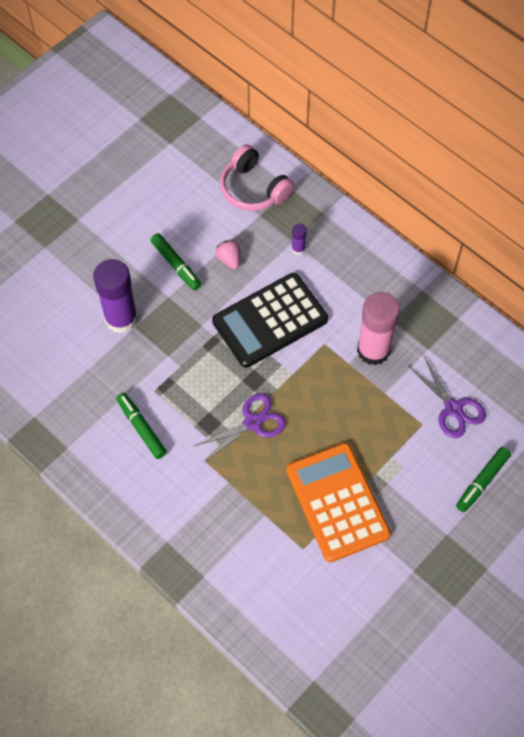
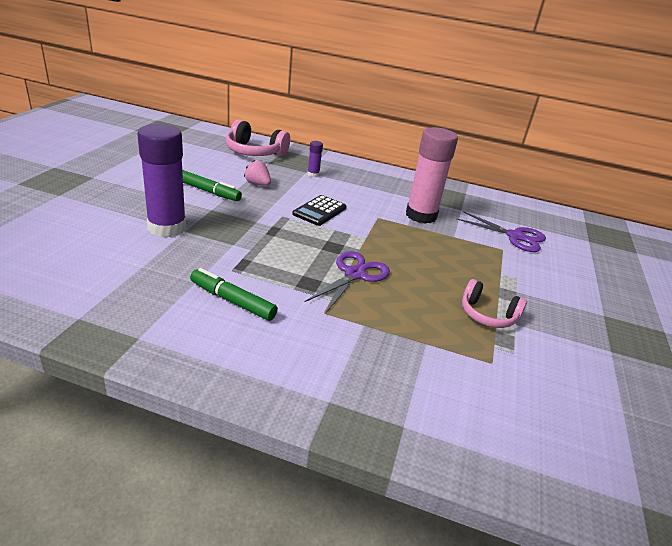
camera: 30 degrees left, 30 degrees down
(270, 321) = (319, 211): black calculator -> black calculator, size x0.52
(337, 502) = (487, 315): orange calculator -> pink headphones
(482, 481) = (587, 274): green marker -> none

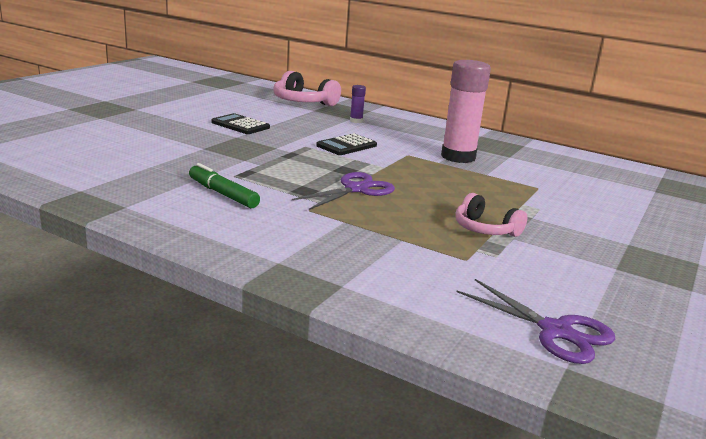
camera: 15 degrees right, 10 degrees down
(167, 227) = (187, 144): purple glue stick -> none
(208, 191) = (240, 125): green marker -> black calculator
(257, 184) = (293, 124): pink strawberry -> none
(515, 236) = (561, 180): purple scissors -> purple scissors (555, 331)

